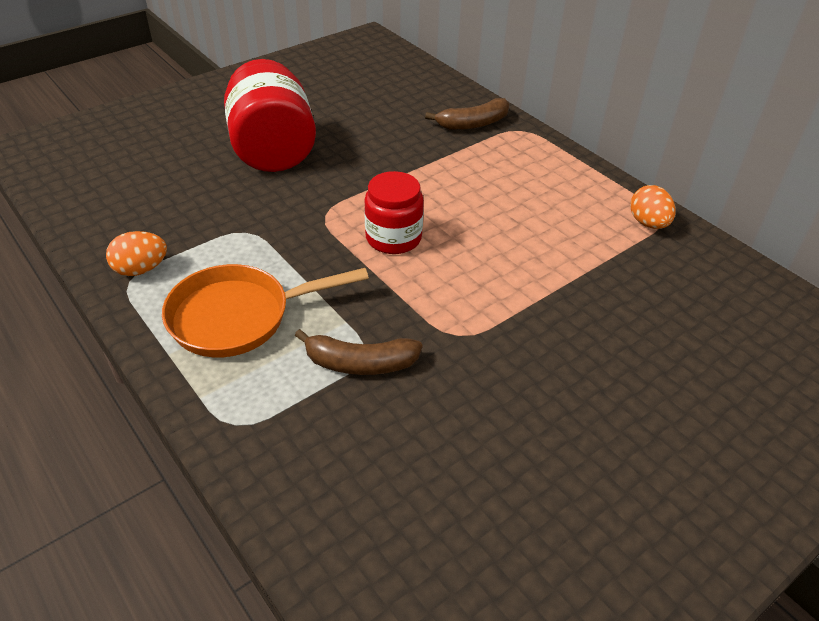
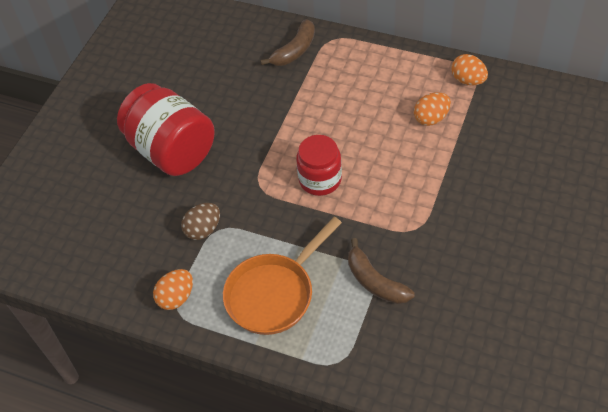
camera: 25 degrees left, 10 degrees up
(231, 225) = (203, 230): none -> brown egg
(360, 363) = (375, 281): brown banana -> brown banana turned 75 degrees clockwise
(572, 239) = (431, 118): none -> orange egg

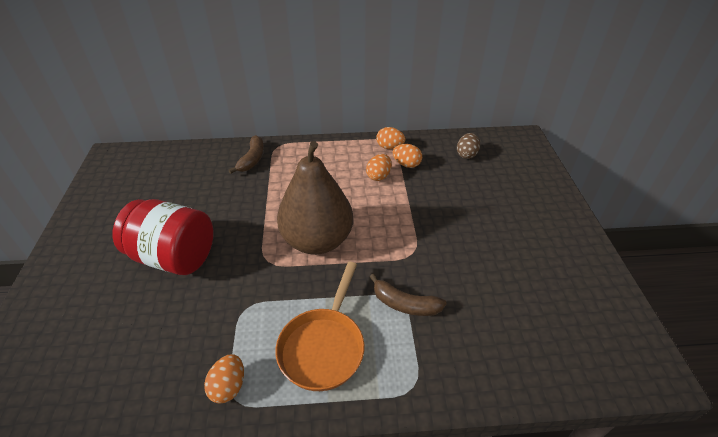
camera: 30 degrees left, 10 degrees down
(203, 230) = (231, 313): brown egg -> brown egg (466, 154)
(320, 179) = (317, 240): red jar -> brown pear
(475, 112) = (406, 164): none -> orange egg

